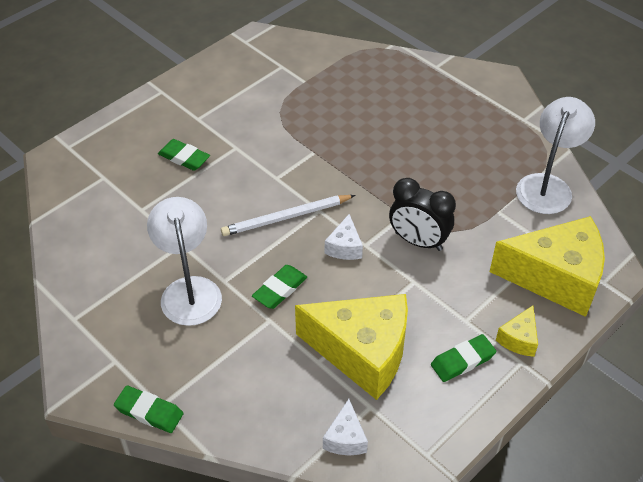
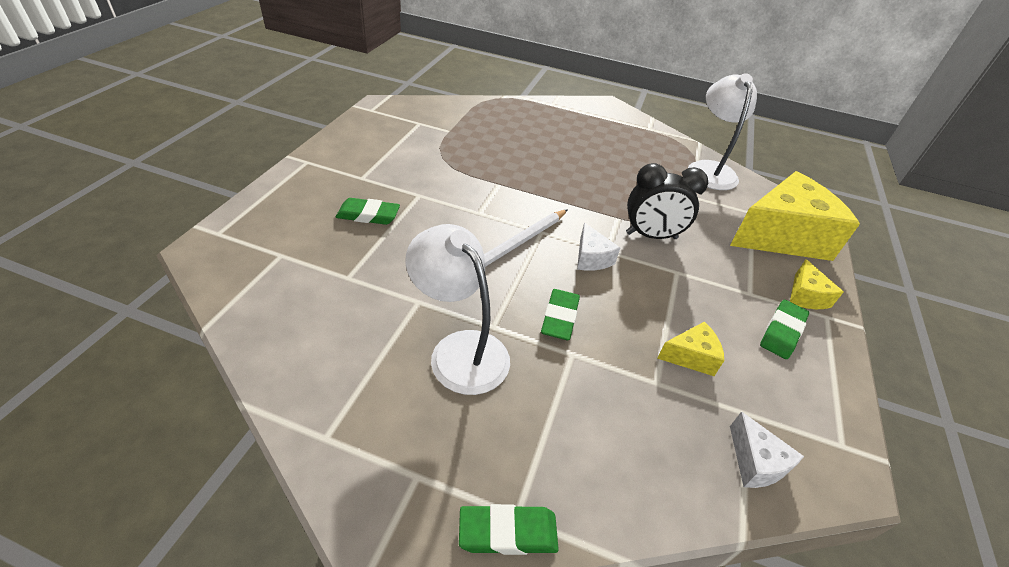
camera: 30 degrees left, 5 degrees down
(362, 353) = (691, 357): yellow cheese -> yellow cheese, size x0.43

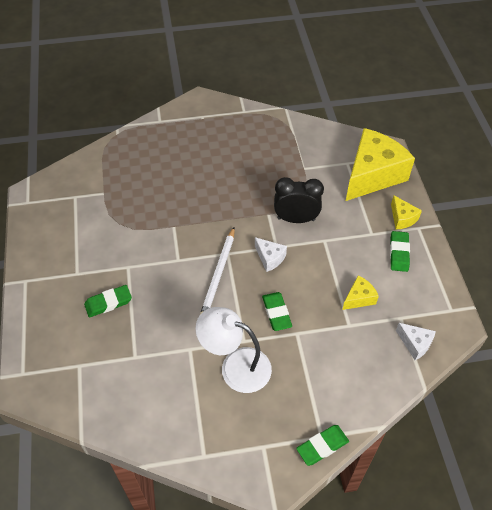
camera: 25 degrees left, 10 degrees up
(651, 236) = (296, 219): black clock -> black clock turned 150 degrees counterclockwise
(709, 169) = (304, 135): white lamp -> none

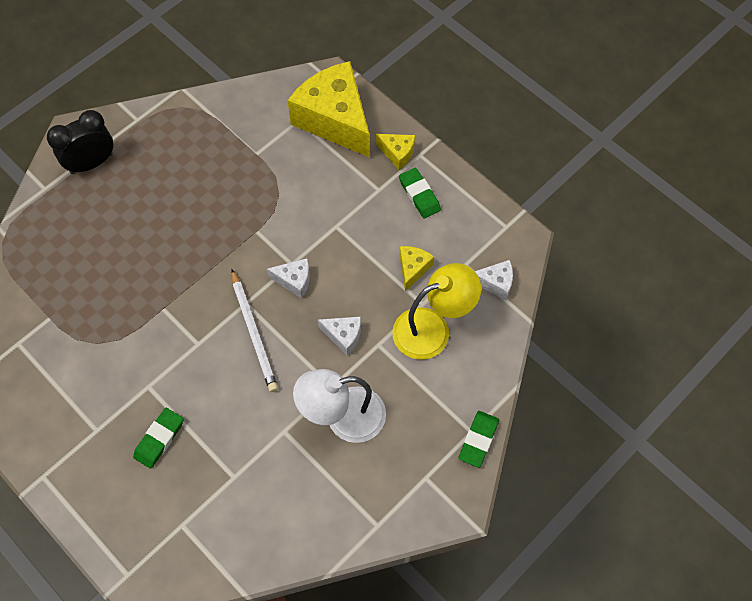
camera: 35 degrees left, 10 degrees up
(276, 313) = (343, 336): green eraser -> white cheese
(296, 219) = (290, 219): black clock -> black clock (91, 163)
(344, 346) = (432, 328): none -> yellow lamp
(372, 175) = (335, 120): yellow cheese -> yellow cheese turned 45 degrees counterclockwise

